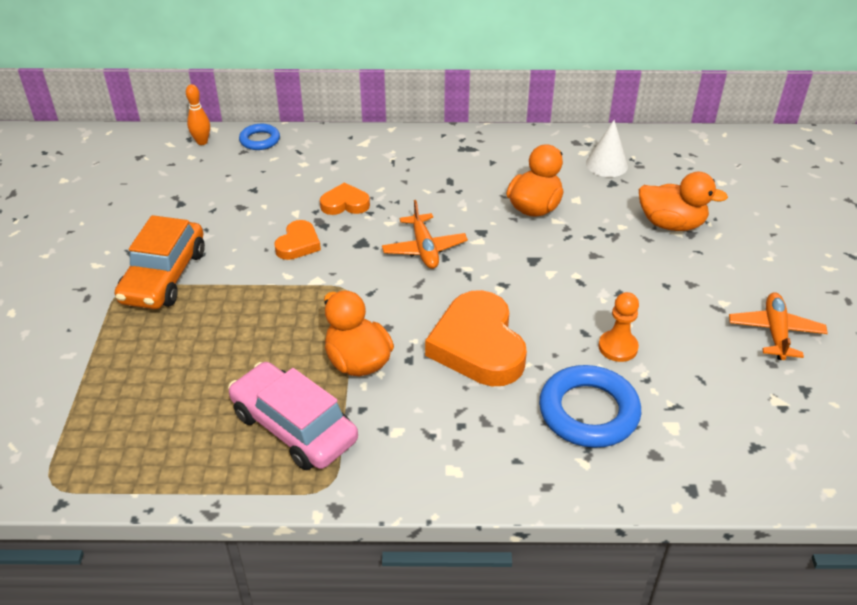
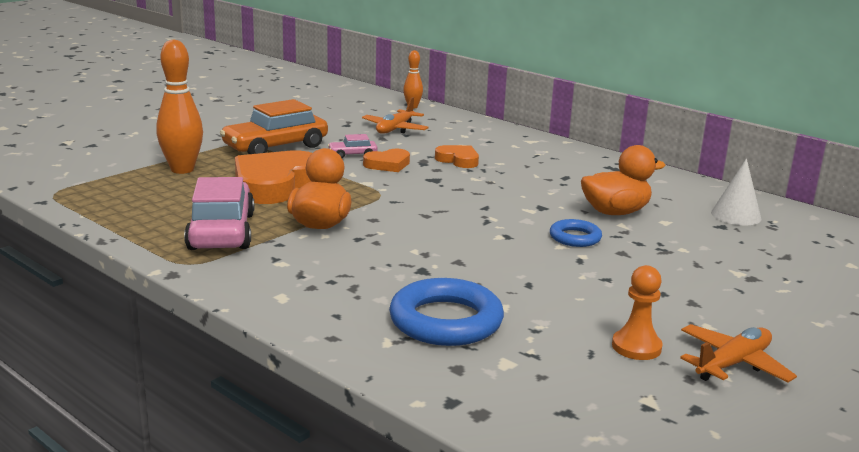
camera: 40 degrees right, 20 degrees down
(126, 365) = (182, 170): none -> orange bowling pin
(250, 247) = (352, 155): none -> pink car
(260, 140) = (454, 117): blue ring -> blue ring (575, 237)
(424, 249) = (477, 198): orange plane -> orange plane (395, 129)
(478, 345) = (423, 253): orange heart -> orange heart (275, 184)
(618, 347) = (543, 303): orange pawn -> orange pawn (636, 347)
(671, 224) = (740, 266): orange duck -> none

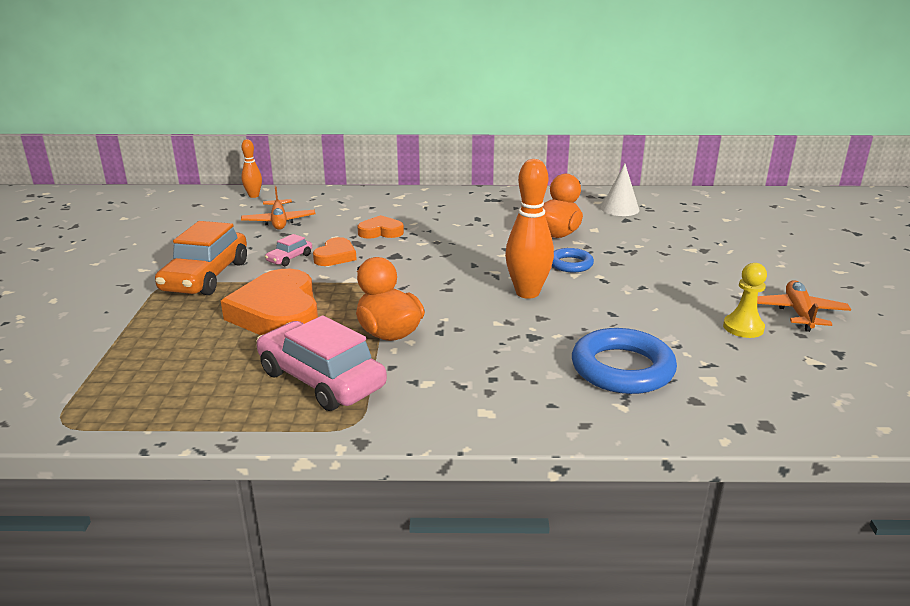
camera: 40 degrees left, 5 degrees up
(182, 170) = (158, 335): orange bowling pin -> orange bowling pin (527, 293)
(636, 347) = (743, 327): orange pawn -> yellow pawn

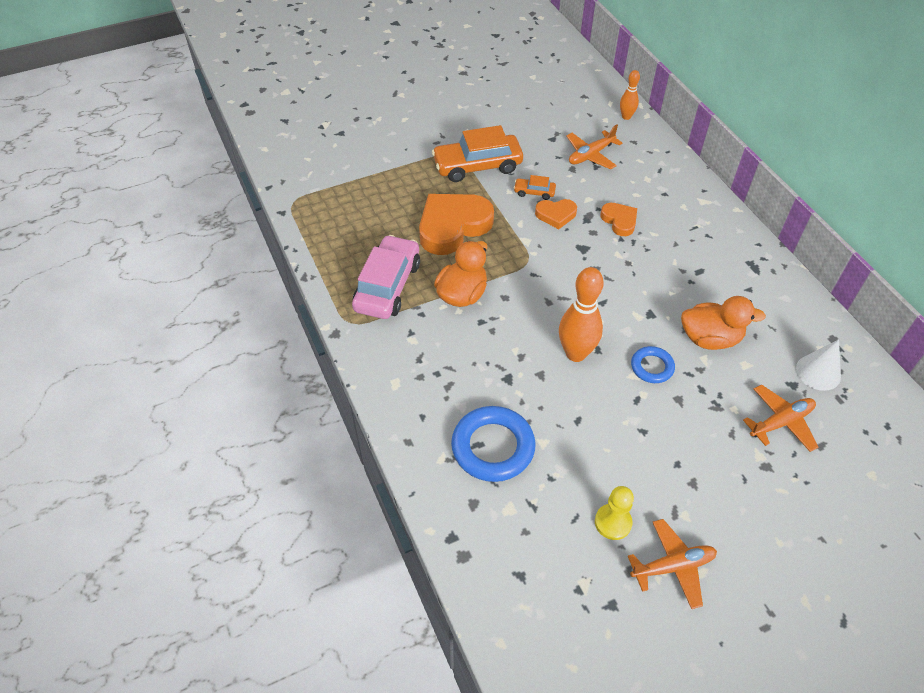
camera: 65 degrees right, 25 degrees up
(289, 258) = (534, 192): pink car -> orange car
(662, 233) = (781, 422): none -> orange plane

